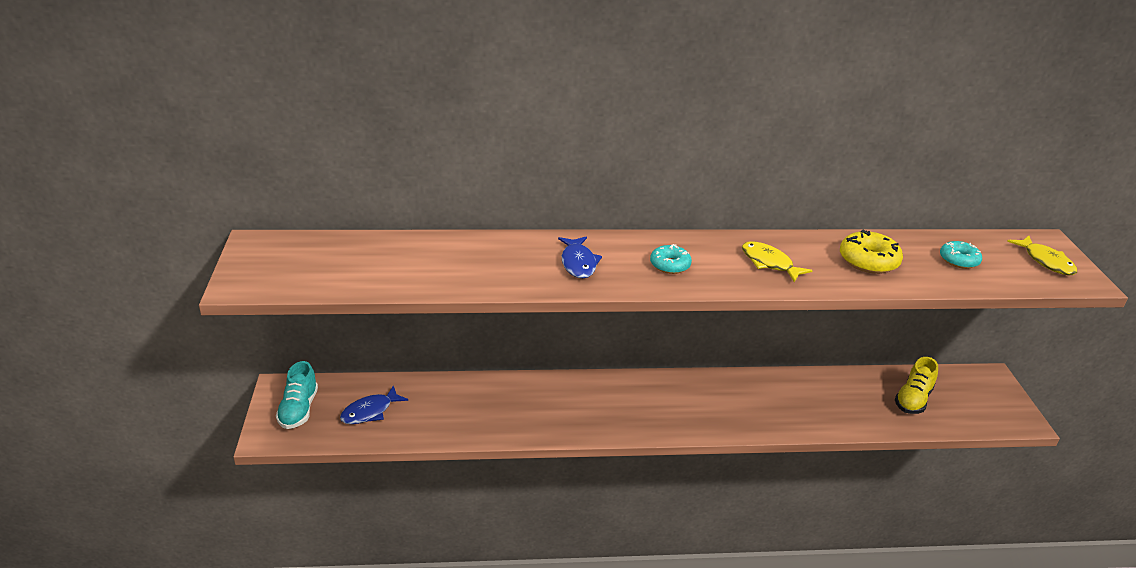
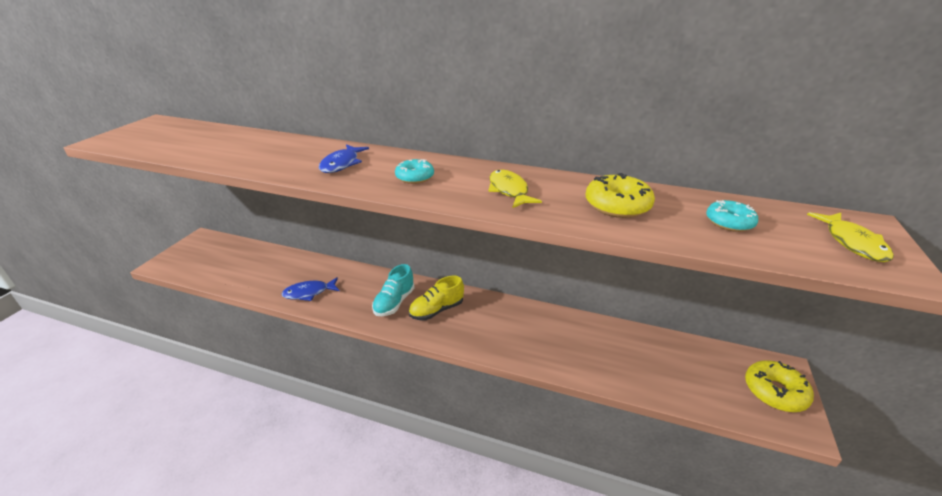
camera: 25 degrees right, 0 degrees up
(299, 410) = (195, 253): turquoise shoe -> turquoise shoe (394, 302)
(370, 411) = (233, 265): blue fish -> blue fish (309, 293)
(913, 399) = (677, 368): yellow shoe -> yellow shoe (436, 310)
(994, 398) = (774, 392): none -> yellow donut

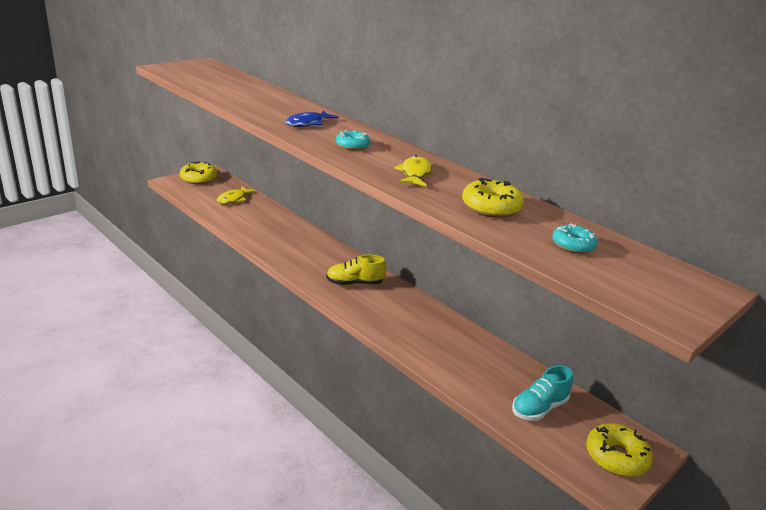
camera: 25 degrees right, 5 degrees down
(192, 250) = (198, 179): none -> yellow donut
(309, 293) = (263, 236): blue fish -> none
(394, 302) = (324, 266): turquoise shoe -> turquoise shoe (539, 408)
(852, 243) = (666, 290): yellow fish -> yellow fish (233, 199)

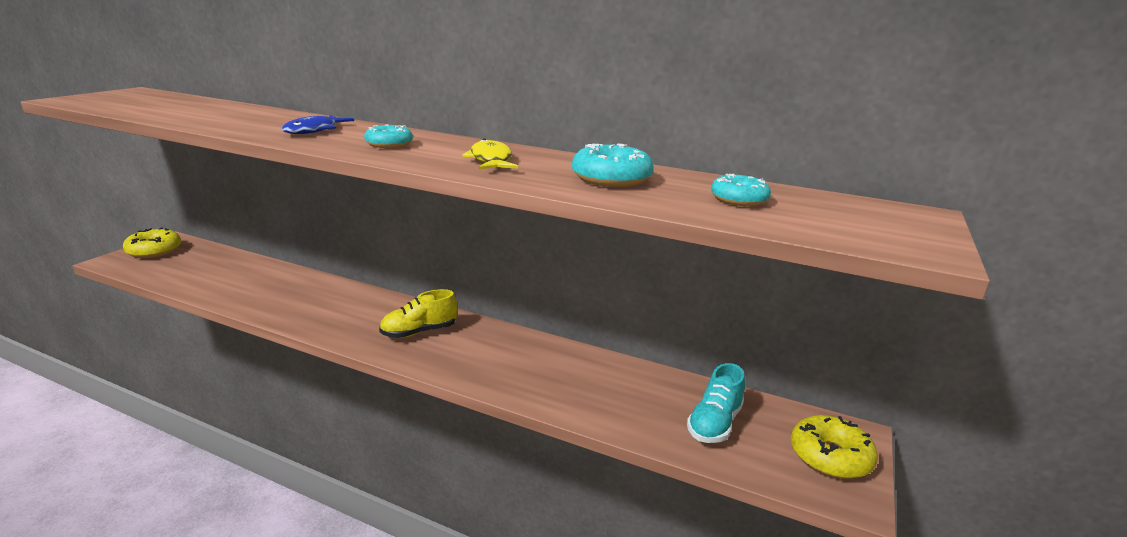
camera: 20 degrees left, 5 degrees down
(233, 199) = (213, 266): yellow fish -> none
(491, 207) = (611, 179): yellow donut -> turquoise donut

